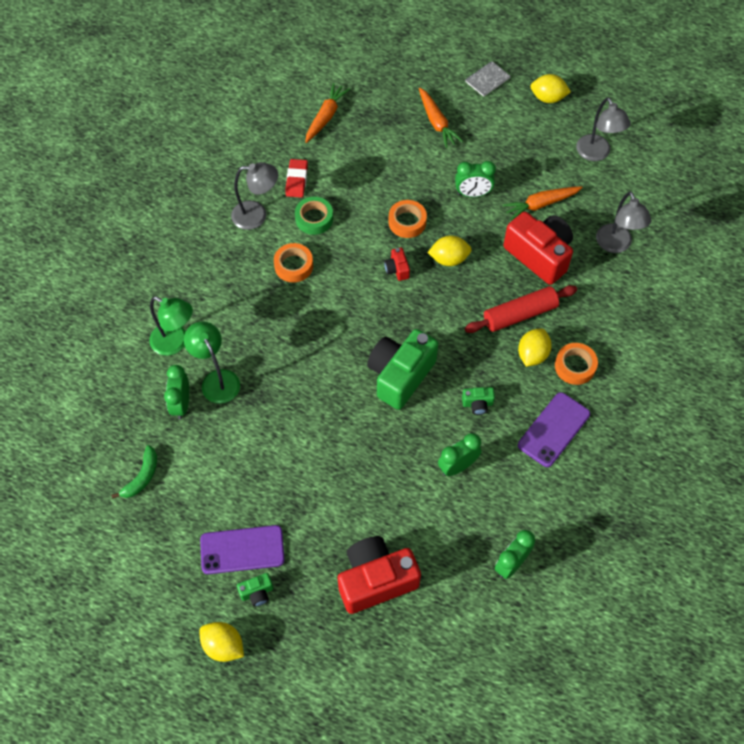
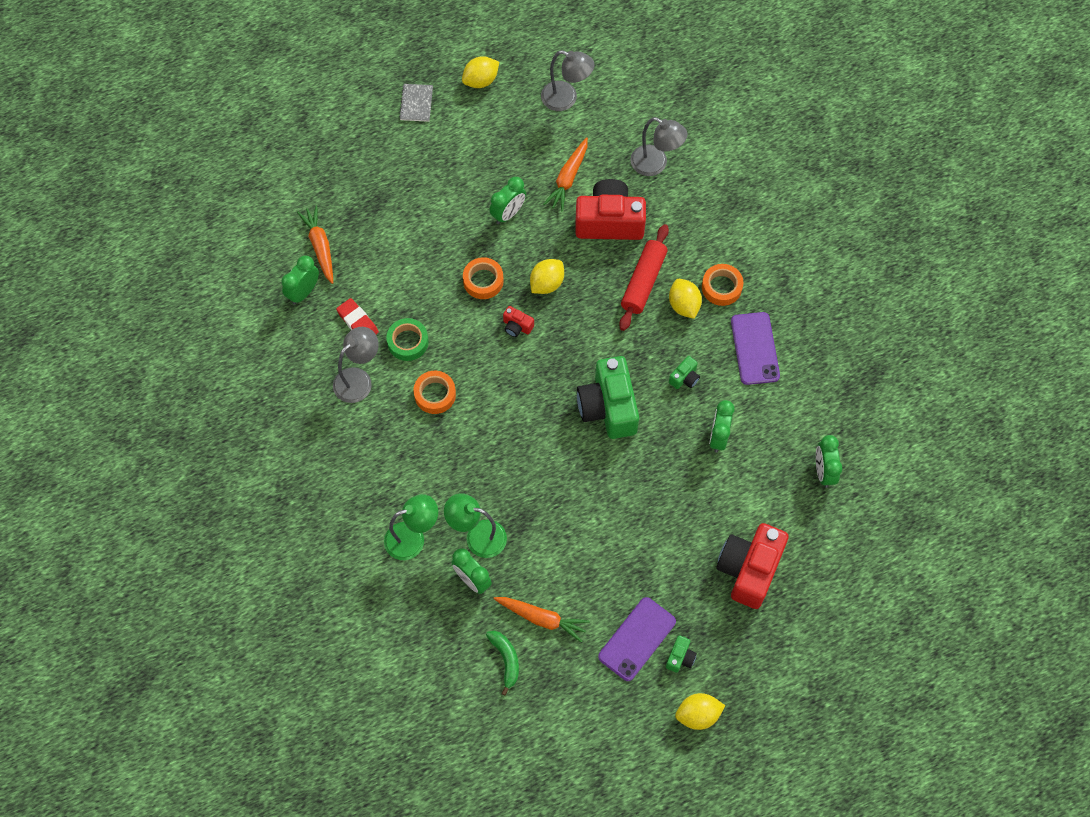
camera: 45 degrees left, 5 degrees up
(284, 135) = (303, 292): none -> green clock
(437, 122) = (416, 176): orange carrot -> orange carrot (542, 618)

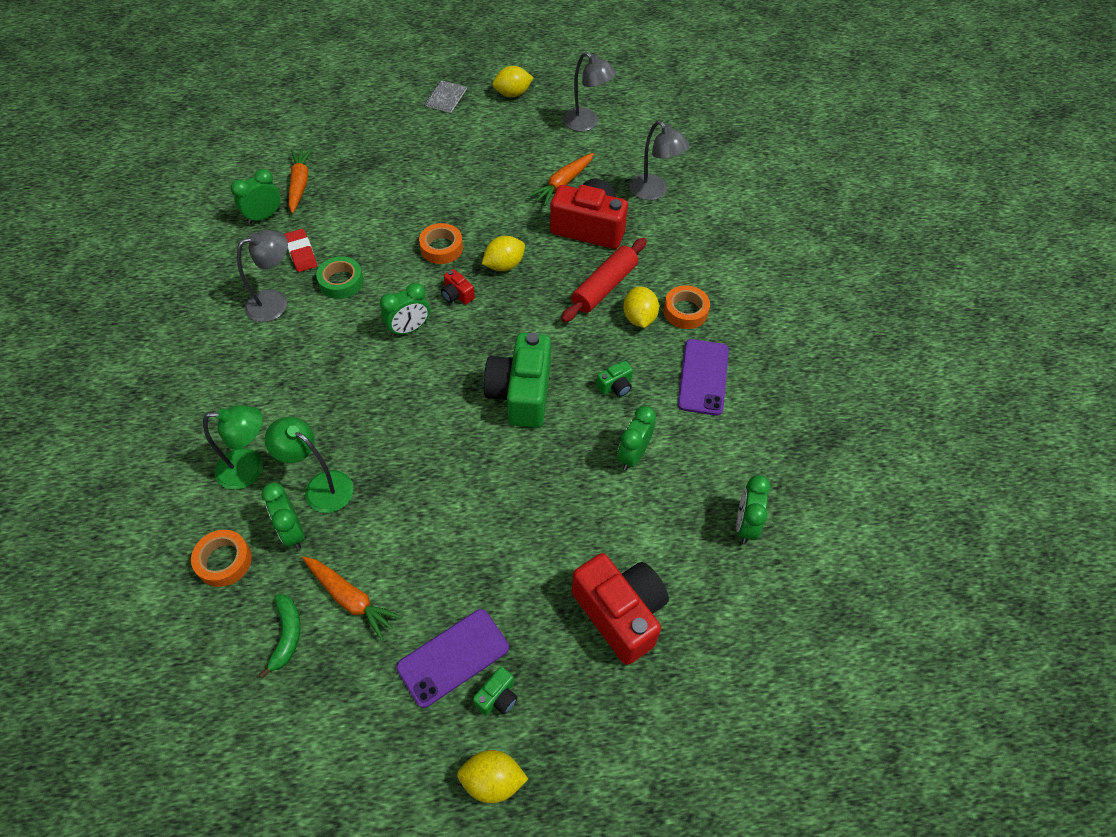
camera: 15 degrees right, 10 degrees down
(435, 394) = (344, 335): orange tape -> orange tape (224, 561)
(508, 213) = (492, 198): green clock -> green clock (409, 329)
(749, 569) = (620, 613): red camera -> red camera turned 105 degrees clockwise

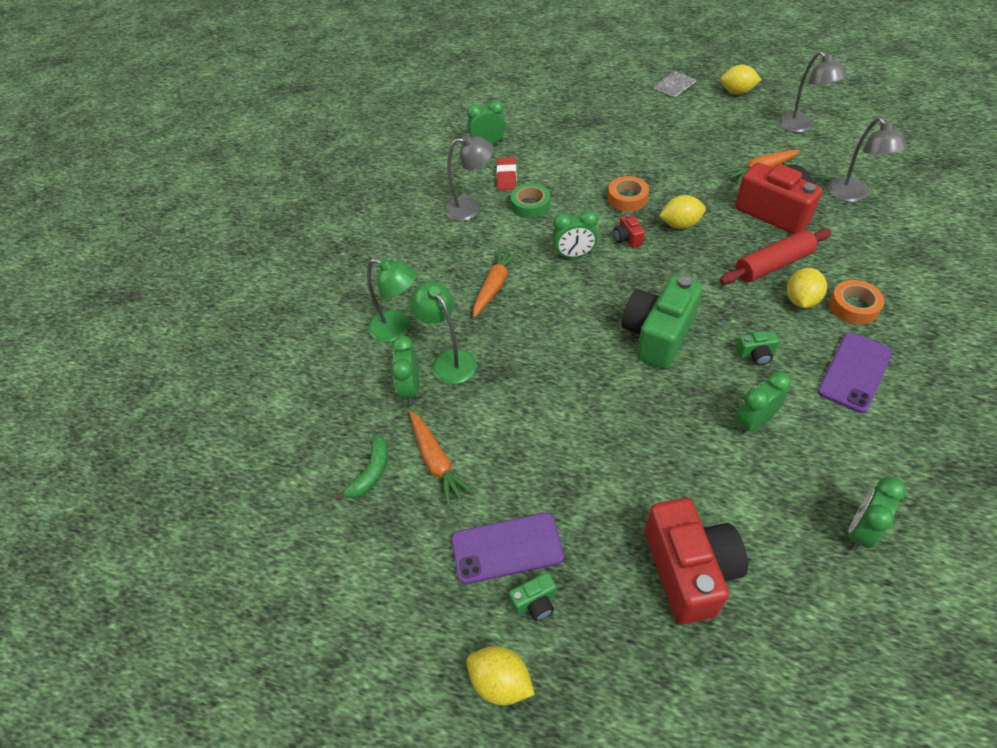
camera: 30 degrees right, 5 degrees down
(224, 561) = (347, 394): orange tape -> none
(300, 184) = (526, 127): orange carrot -> orange carrot (494, 286)

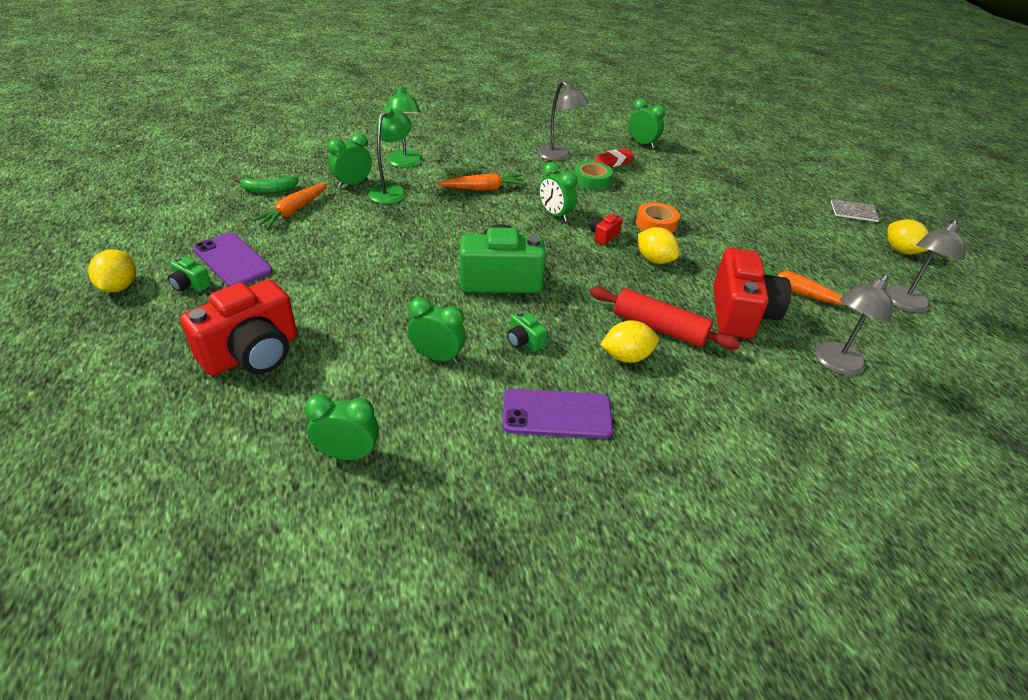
camera: 50 degrees right, 10 degrees down
(853, 306) = (653, 396): orange tape -> none

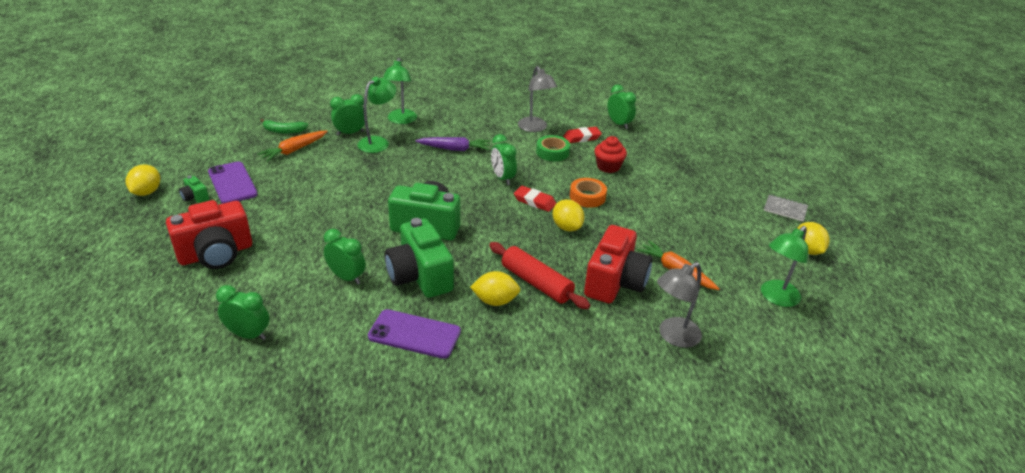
camera: 15 degrees right, 5 degrees down
(484, 189) = (454, 149): orange carrot -> purple carrot
(524, 341) = (420, 276): green camera -> green camera, size x2.32
(604, 236) = (534, 201): red camera -> red eraser
(658, 189) = (608, 167): none -> red cupcake
(905, 305) = (776, 298): grey lamp -> green lamp

